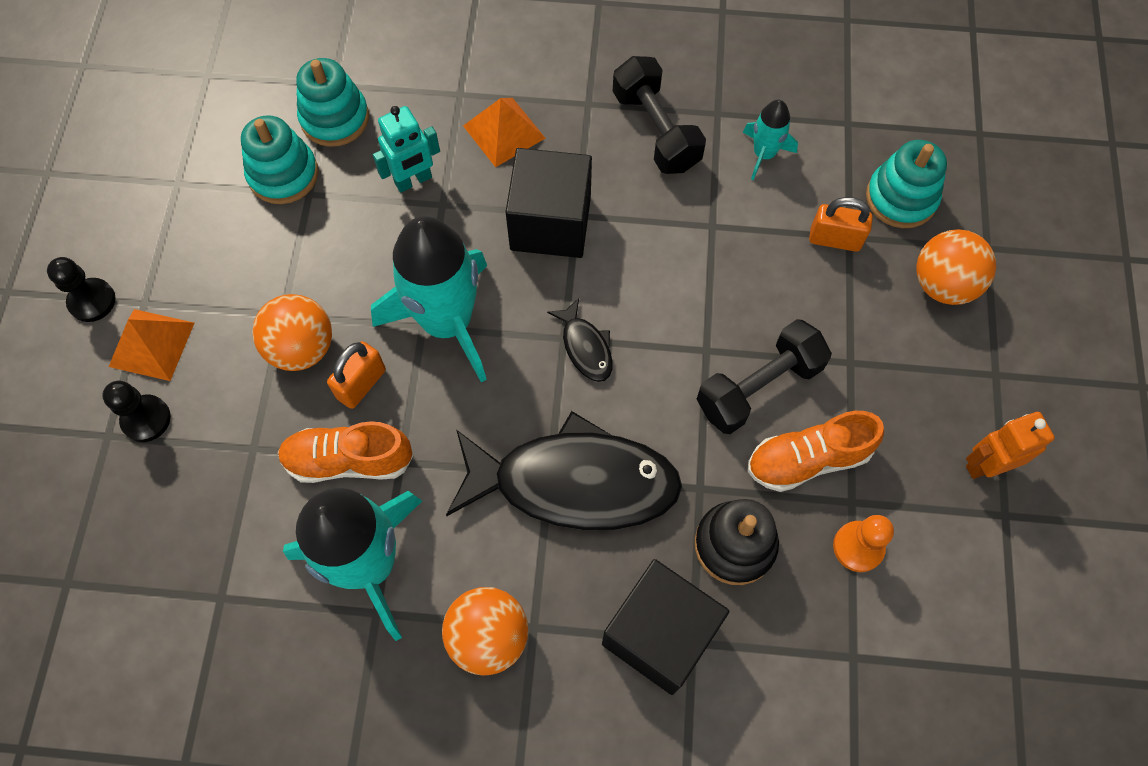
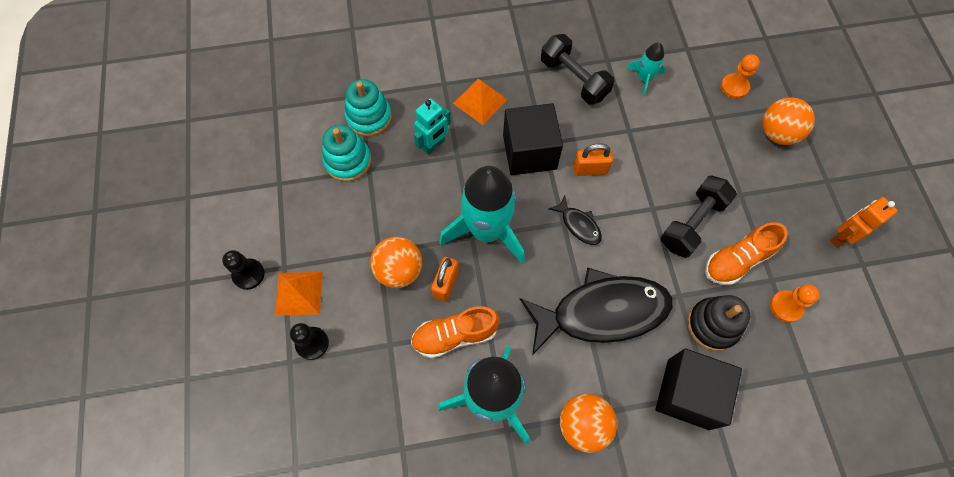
camera: 15 degrees left, 0 degrees up
(834, 239) = (704, 121): orange padlock -> orange padlock (590, 169)
(901, 198) = (734, 87): turquoise stacking toy -> orange pawn

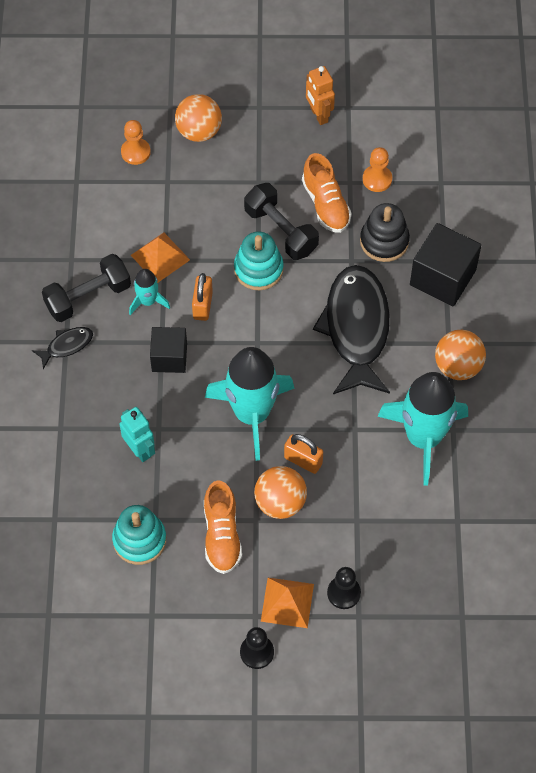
camera: 80 degrees left, 5 degrees down
(369, 117) = (87, 512): turquoise stacking toy -> turquoise stacking toy (258, 269)
(455, 335) = (357, 460): orange shoe -> orange shoe (222, 535)
(480, 101) = (94, 395): orange pyramid -> orange pyramid (160, 257)
(529, 152) = (169, 357): black cube -> black cube, size x0.65
(579, 225) = (262, 329): black fish -> black fish (67, 346)
(644, 79) = (105, 230): turquoise rocket -> turquoise rocket (148, 301)

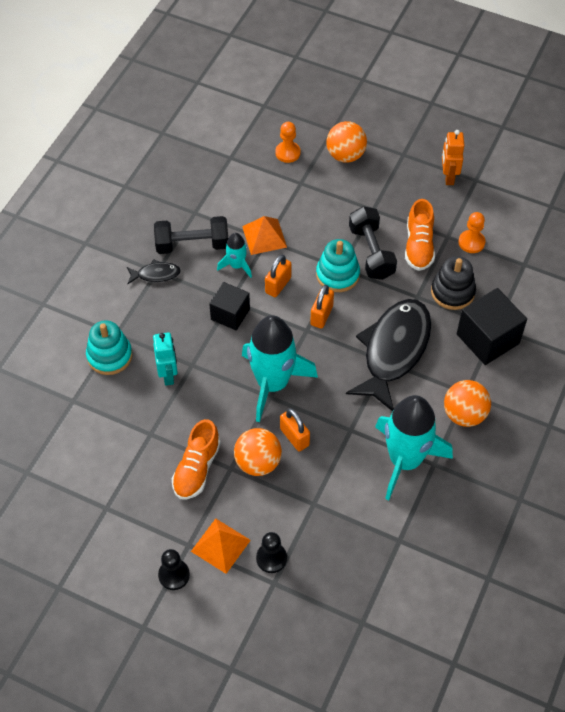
camera: 25 degrees right, 5 degrees down
(139, 540) = (129, 444): turquoise stacking toy -> turquoise stacking toy (109, 356)
(264, 320) = (321, 315): none -> orange padlock

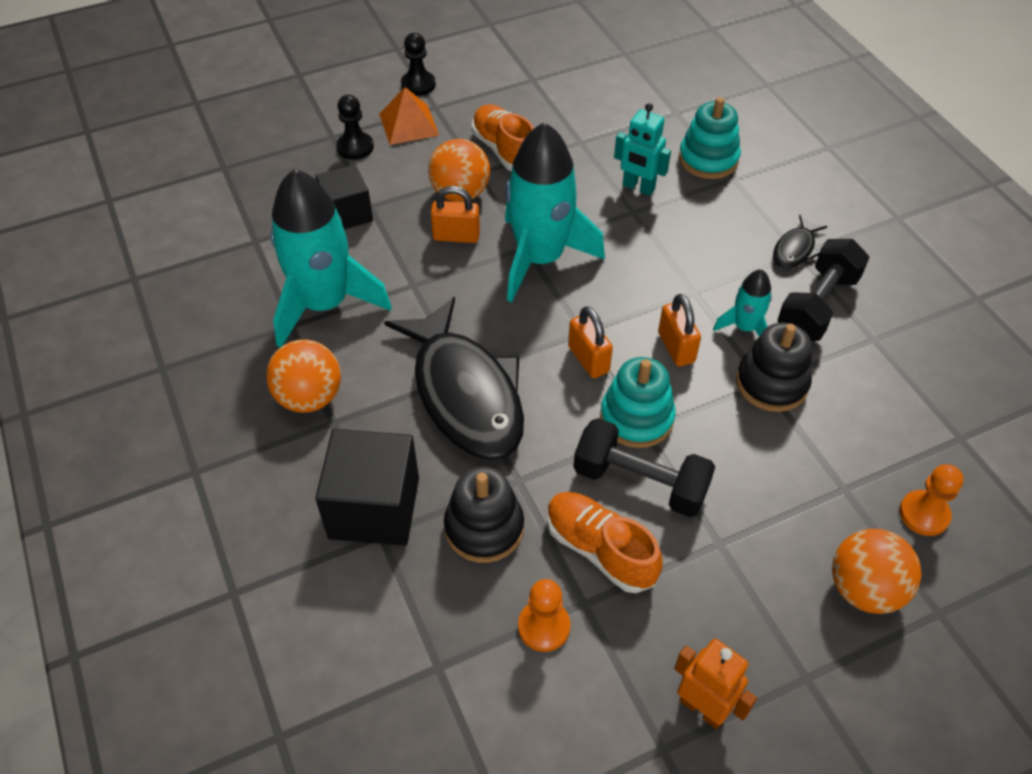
camera: 130 degrees right, 5 degrees down
(230, 314) = (673, 279): black cube -> black cube (347, 213)
(264, 236) = (771, 383): orange pyramid -> black stacking toy

